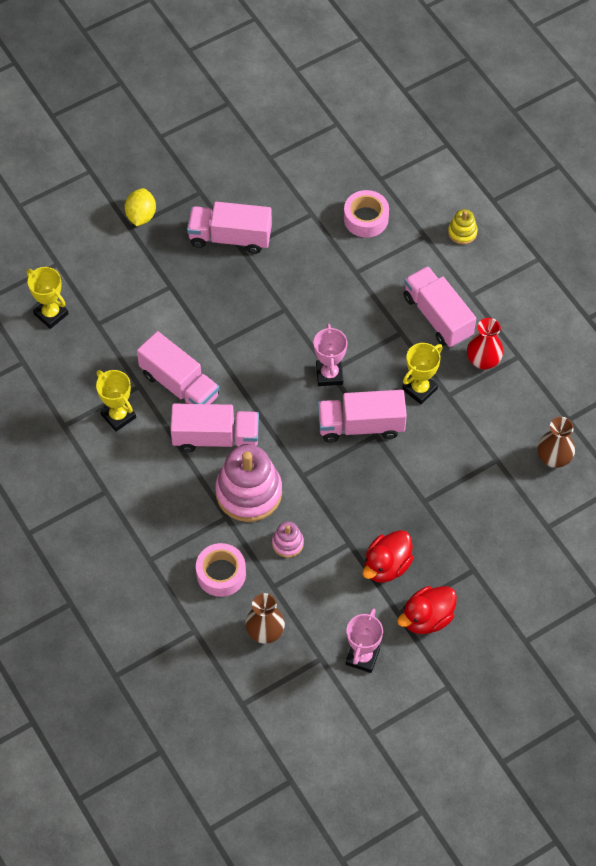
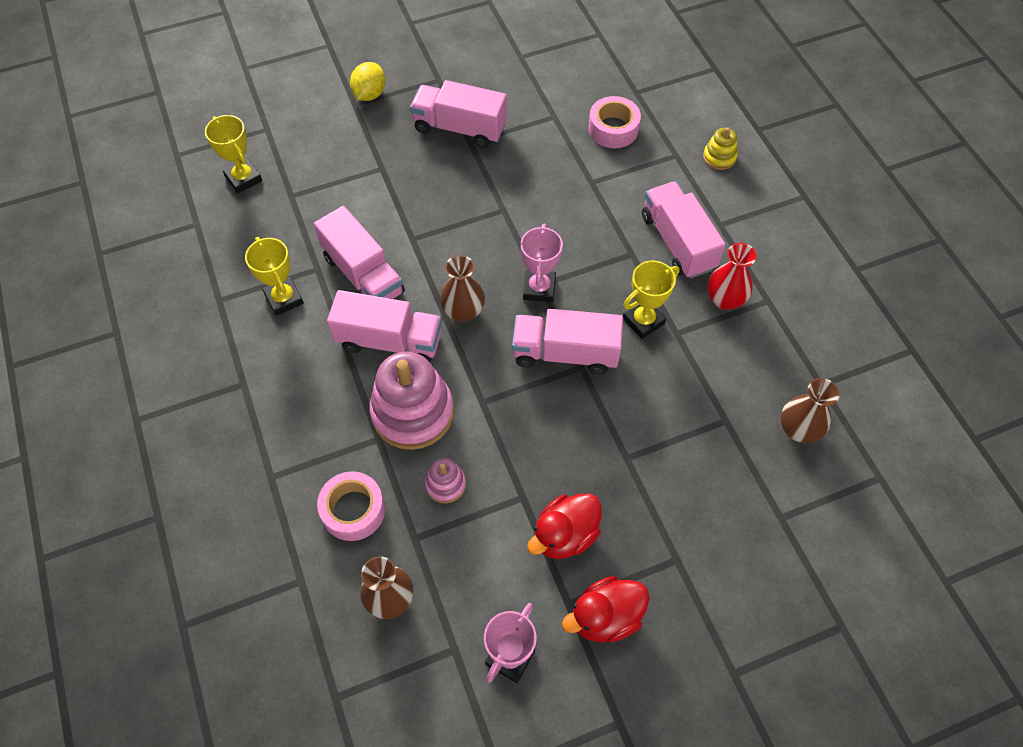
camera: 10 degrees right, 0 degrees up
(270, 404) = (463, 311): none -> brown vase

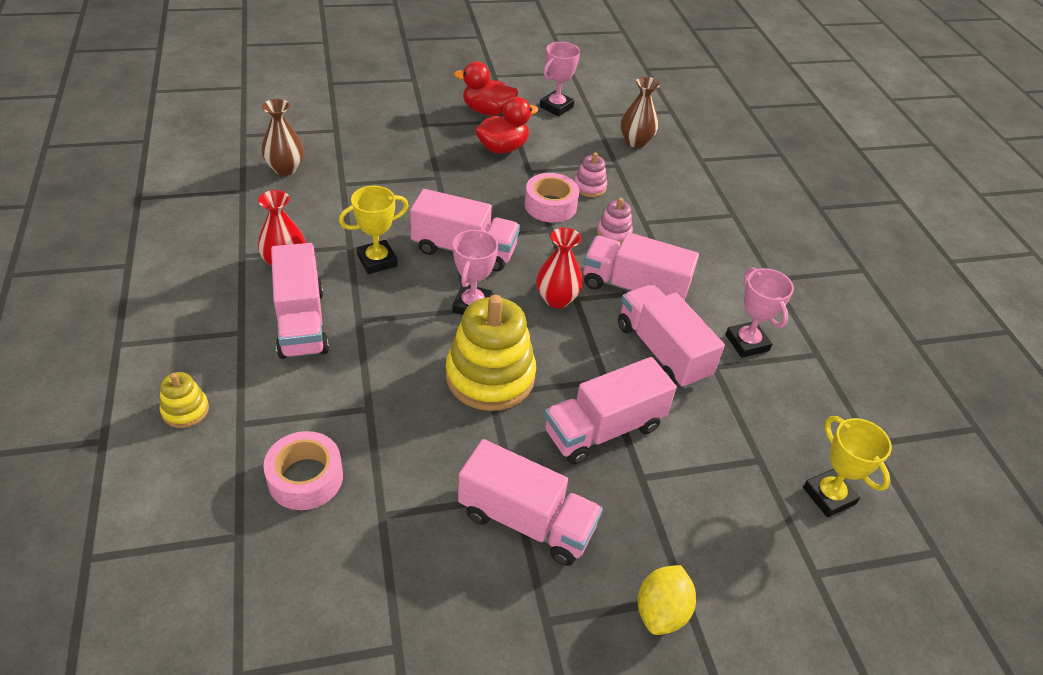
camera: 175 degrees left, 15 degrees down
(284, 299) = (747, 343): yellow trophy -> pink trophy
(353, 510) = (664, 186): pink tape -> pink tape (550, 205)
(411, 197) = (603, 429): none -> pink truck
(412, 412) = (614, 233): pink stacking toy -> pink stacking toy, size x0.47
(463, 311) = (556, 299): brown vase -> red vase
(507, 223) = (490, 376): none -> yellow stacking toy
(605, 617) = (487, 111): red duck -> red duck turned 150 degrees counterclockwise

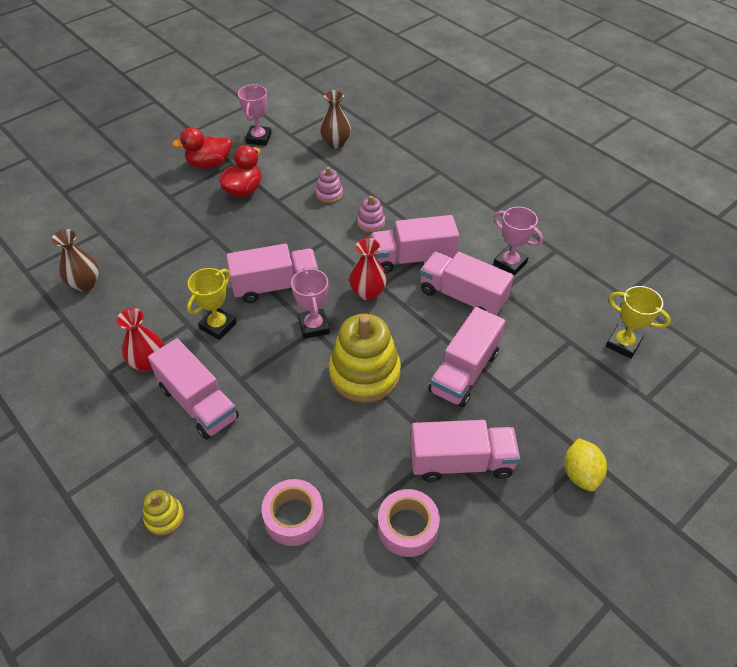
camera: 25 degrees left, 5 degrees up
(550, 205) = (312, 221): pink tape -> pink tape (407, 527)

